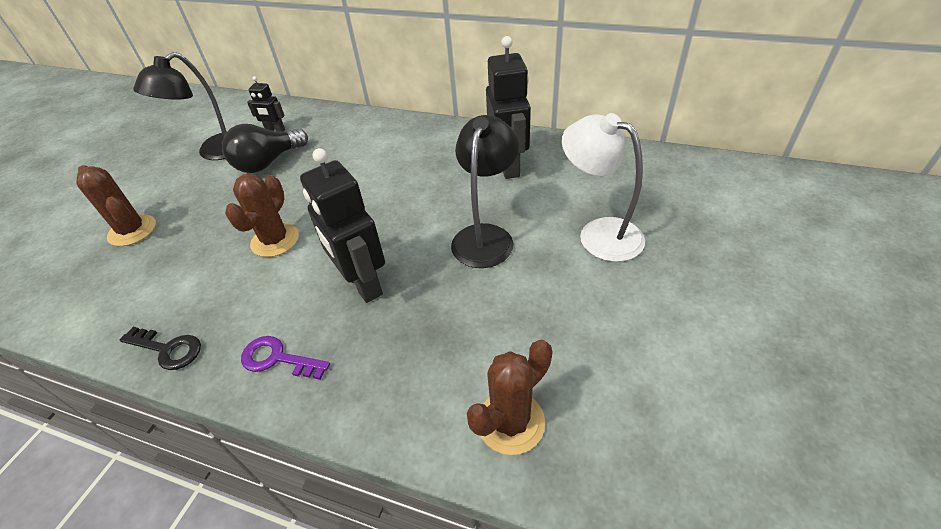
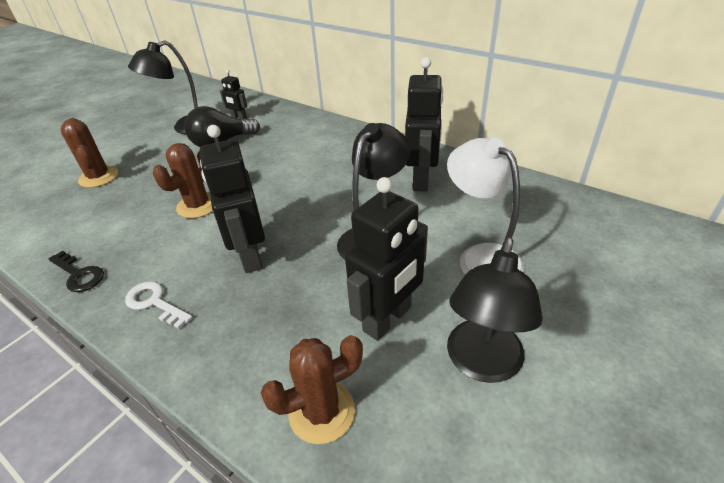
camera: 15 degrees right, 5 degrees down
(278, 359) = (154, 303): purple key -> white key
(535, 316) = (388, 319): none -> black robot
(640, 337) = (481, 364): none -> black lamp

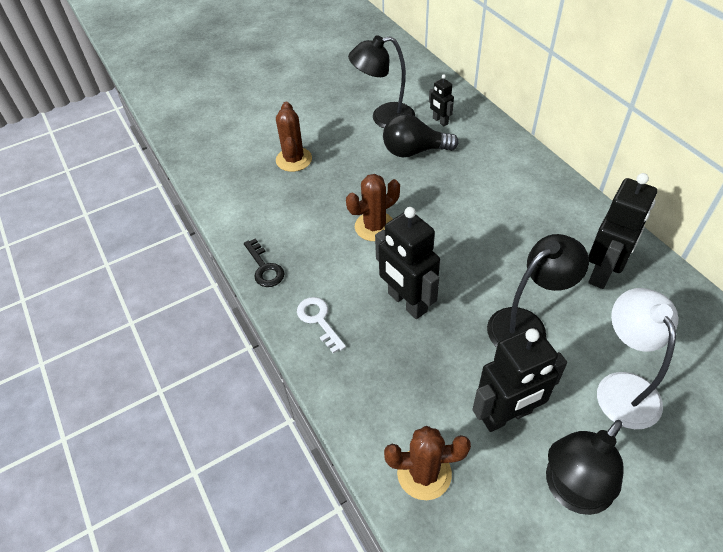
camera: 25 degrees right, 10 degrees up
(250, 256) = (407, 302): black robot -> black robot turned 45 degrees counterclockwise

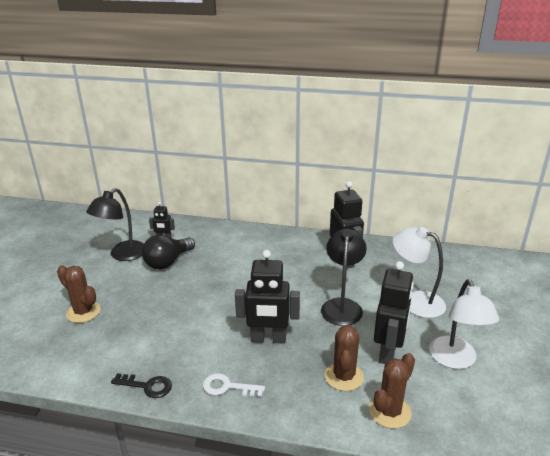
camera: 50 degrees left, 20 degrees down
(374, 226) = (195, 314): brown cactus -> brown cactus (344, 376)
(571, 491) = (455, 360): black lamp -> white lamp

